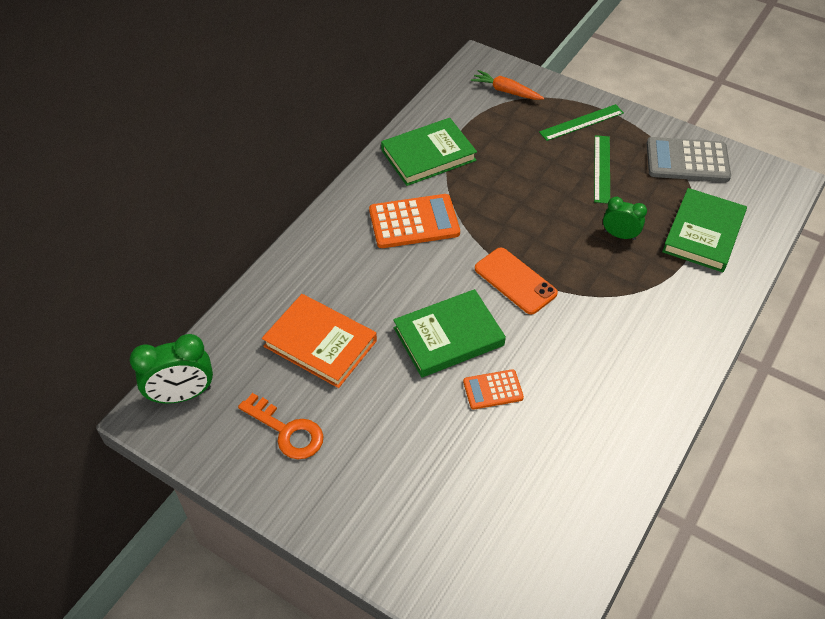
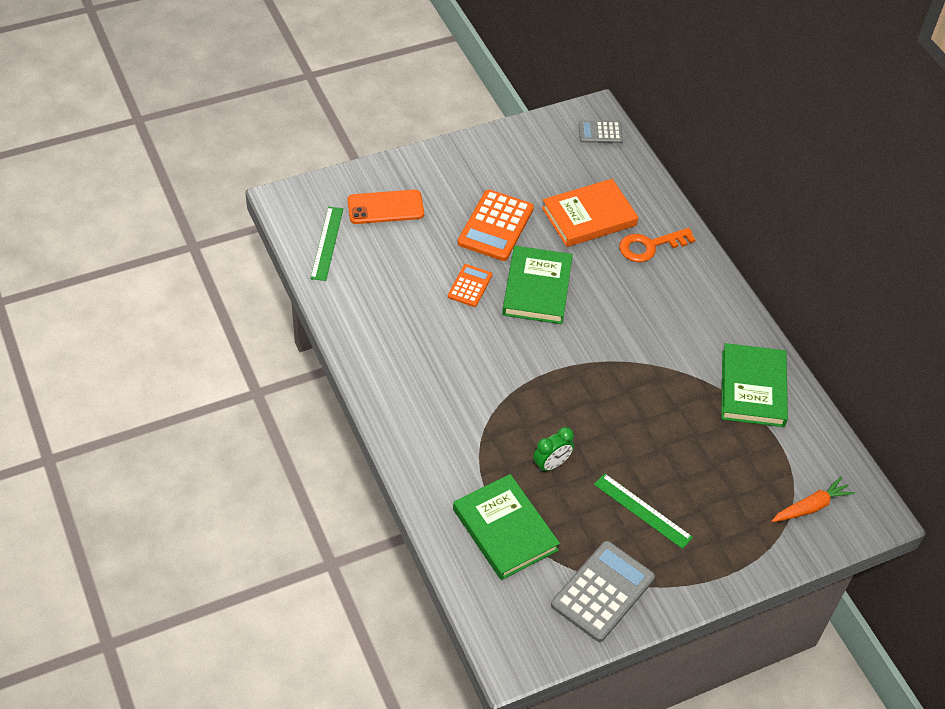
camera: 120 degrees right, 0 degrees up
(182, 395) = (600, 132): green clock -> grey calculator
(287, 431) = (528, 168): orange key -> orange key (650, 246)
(414, 222) = (673, 333): orange calculator -> orange calculator (496, 226)
(515, 281) = (558, 360): orange phone -> orange phone (385, 207)
(581, 122) = (720, 540): green ruler -> green ruler (327, 243)

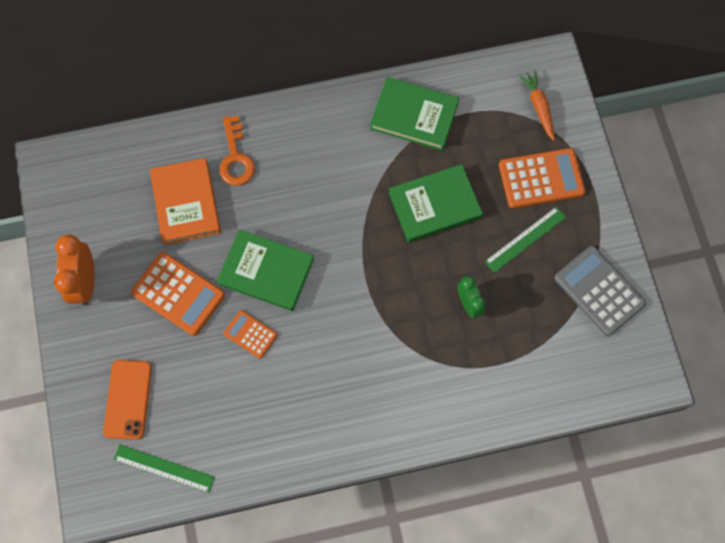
camera: 75 degrees left, 20 degrees up
(488, 159) = (85, 282): none -> orange clock
(504, 530) = (530, 359): green book -> green book (434, 205)
(600, 132) = (76, 165): grey calculator -> none
(721, 518) = (541, 179): none -> orange calculator

